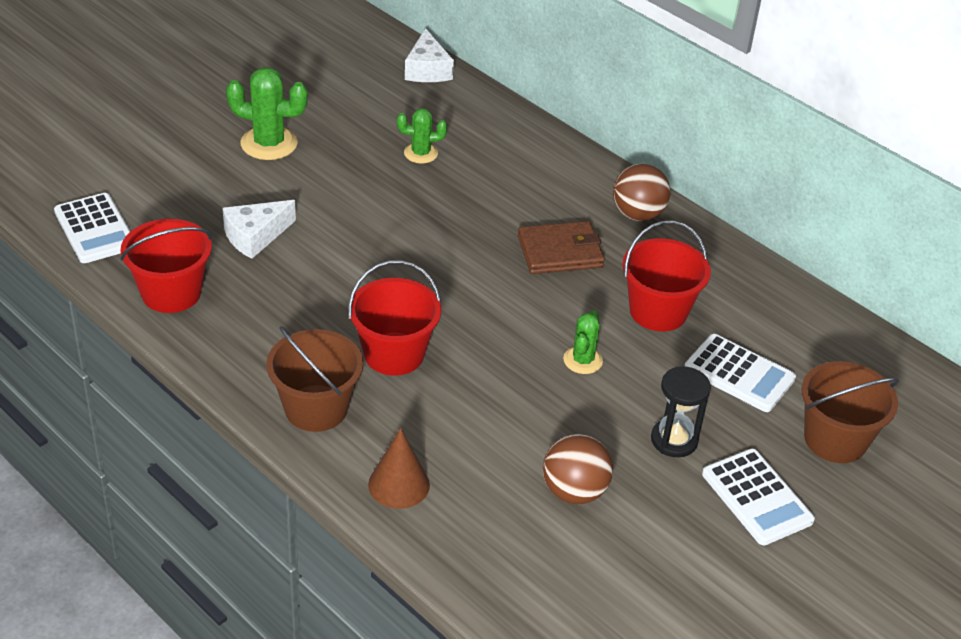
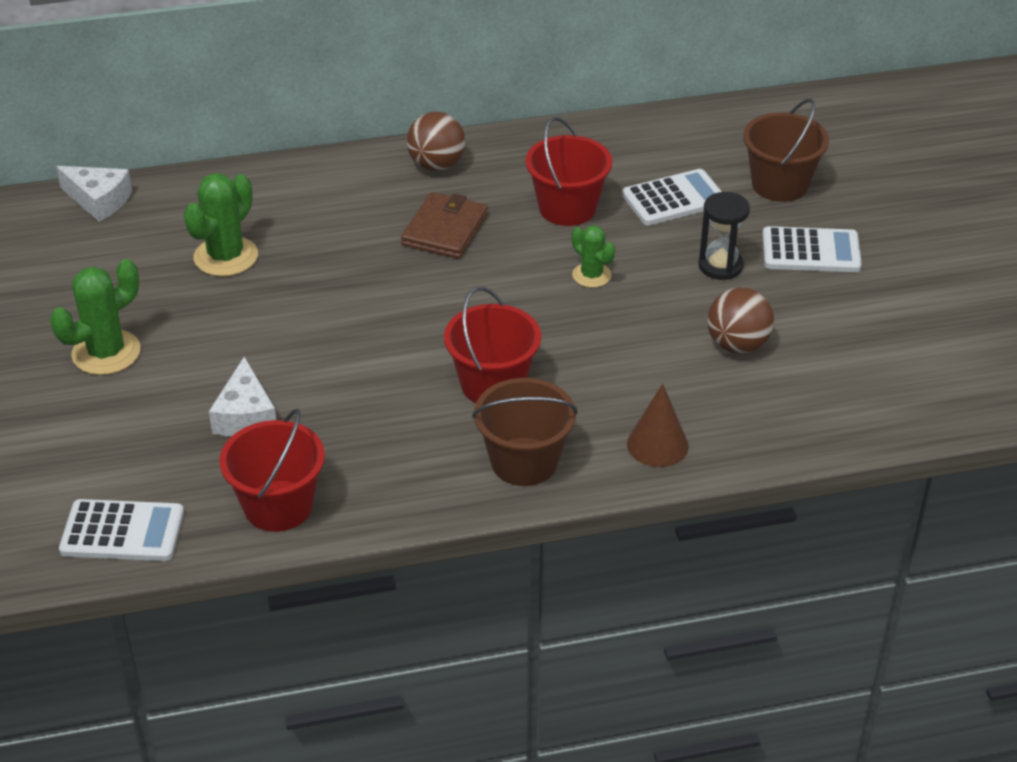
camera: 55 degrees left, 0 degrees up
(420, 153) = (226, 257): green cactus -> green cactus, size x1.66

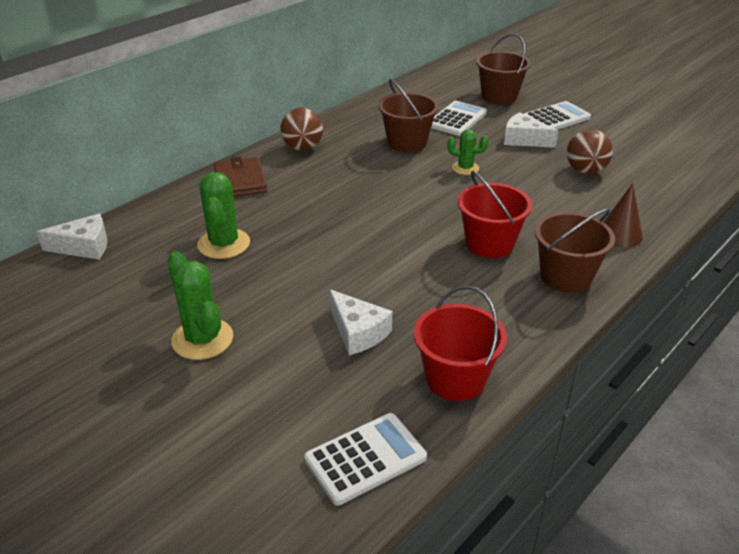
camera: 35 degrees left, 5 degrees down
(106, 353) = (202, 339): green cactus -> green cactus turned 45 degrees counterclockwise
(445, 230) = (351, 177): brown wallet -> brown wallet (240, 181)
(567, 208) = (407, 142): red bucket -> brown bucket
(720, 266) = (523, 140): black hourglass -> white cheese

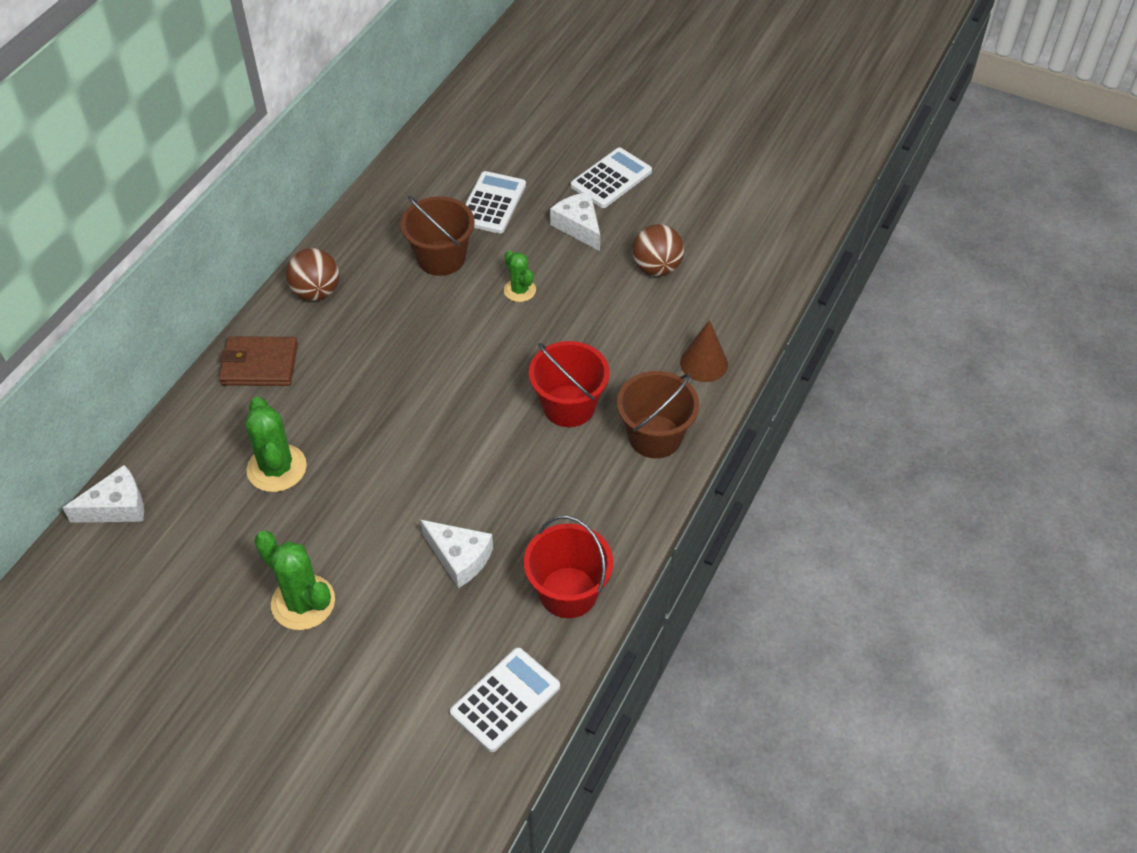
camera: 15 degrees left, 15 degrees up
(240, 181) = (259, 364): brown wallet -> brown wallet turned 60 degrees counterclockwise
(465, 168) = (519, 290): green cactus -> green cactus turned 60 degrees clockwise
(499, 96) = (536, 149): brown bucket -> none
(523, 140) = (579, 226): white cheese -> white cheese turned 45 degrees clockwise

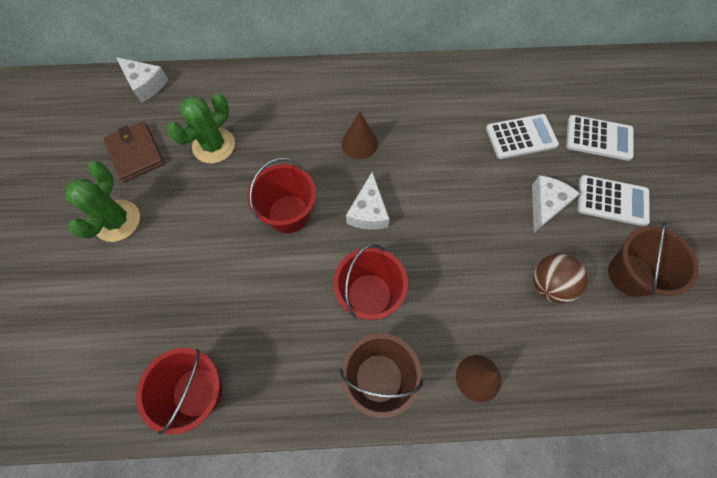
camera: 60 degrees right, 15 degrees up
(259, 364) = (289, 89): brown wallet -> brown wallet (135, 153)
(316, 292) = (366, 84): brown ball -> none
(389, 334) = (359, 143): none -> brown cone
(426, 434) = (288, 214): none -> red bucket
(441, 258) = (447, 135): brown bucket -> brown bucket (630, 274)
(459, 557) = (194, 296): white cheese -> white cheese (368, 212)
(505, 700) = (86, 398): white calculator -> white calculator (598, 138)
(519, 290) = (454, 200): green cactus -> none

